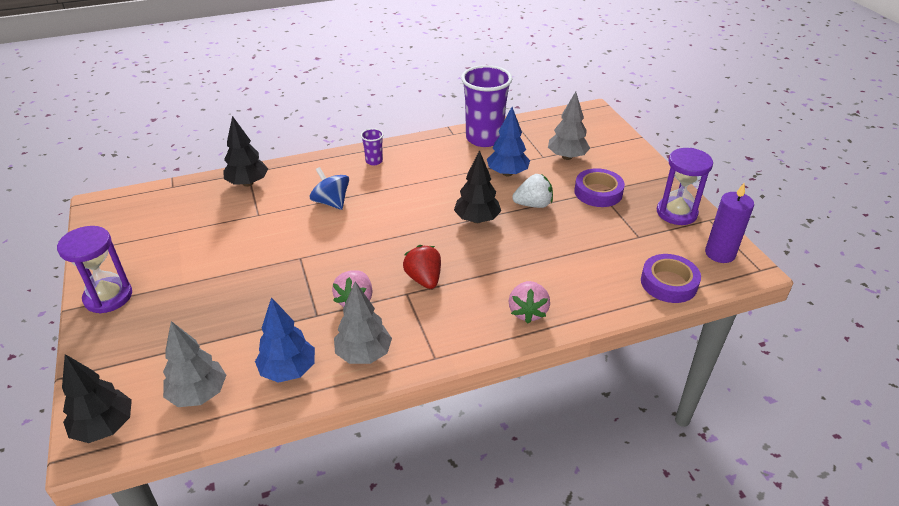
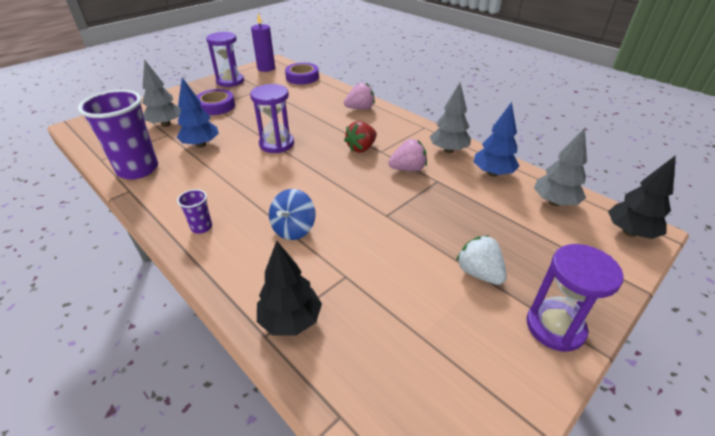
camera: 115 degrees left, 0 degrees up
(477, 220) = (276, 144): black tree -> purple hourglass
(533, 204) = (244, 126): white strawberry -> white strawberry (479, 273)

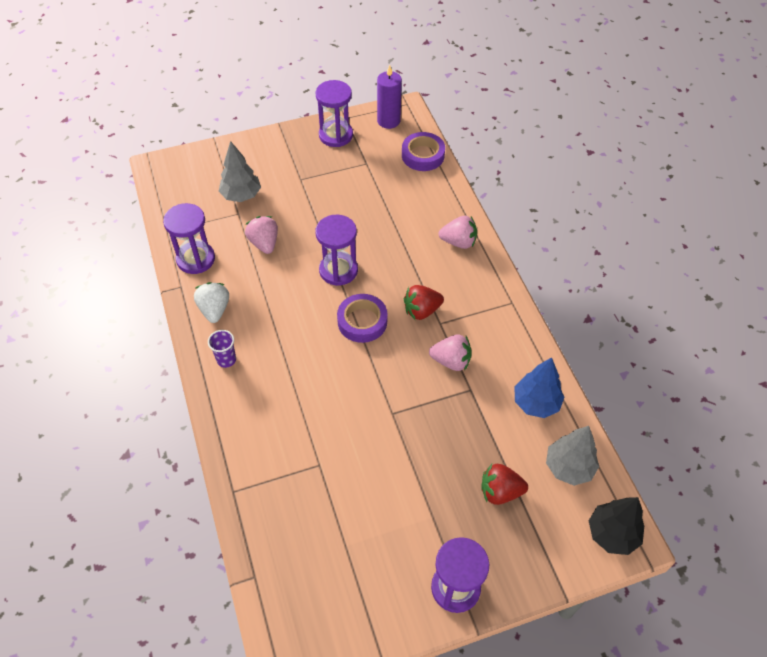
camera: 25 degrees right, 15 degrees up
(138, 169) = (196, 259): purple cup -> purple hourglass
(201, 145) = (264, 243): blue tree -> pink strawberry
(216, 106) = (302, 180): purple tape -> purple tape (362, 321)
(290, 320) = (257, 487): black tree -> none
(294, 229) = (302, 395): blue spinning top -> none
(448, 150) = (513, 350): grey tree -> none
(479, 273) = (432, 512): white strawberry -> white strawberry (214, 309)
(520, 236) = (500, 491): none -> red strawberry

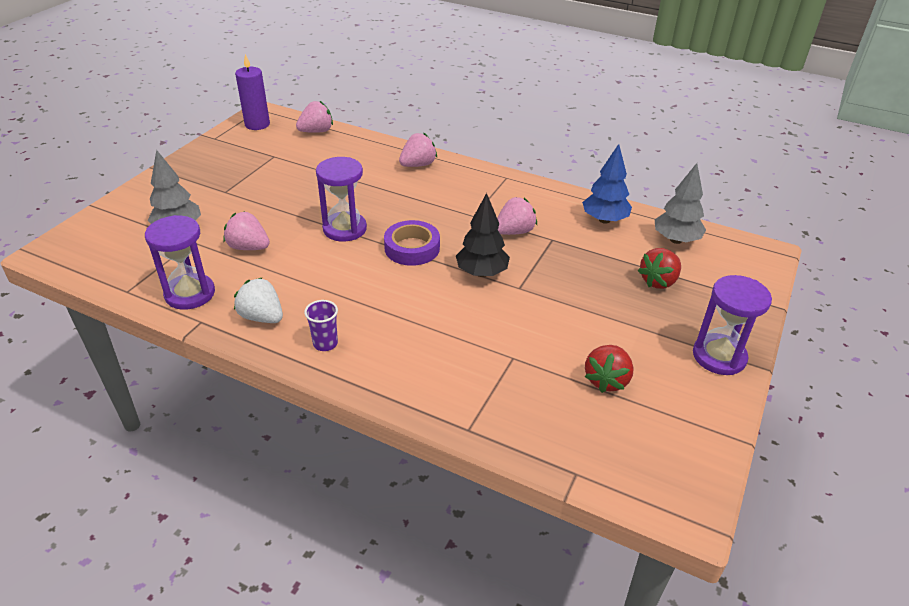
camera: 45 degrees left, 15 degrees down
(336, 135) = (220, 151): purple hourglass -> none
(421, 310) = (449, 216): red strawberry -> red strawberry (606, 380)
(423, 155) = (316, 131): purple tape -> pink strawberry
(612, 534) = (752, 256): black tree -> black tree (482, 273)

